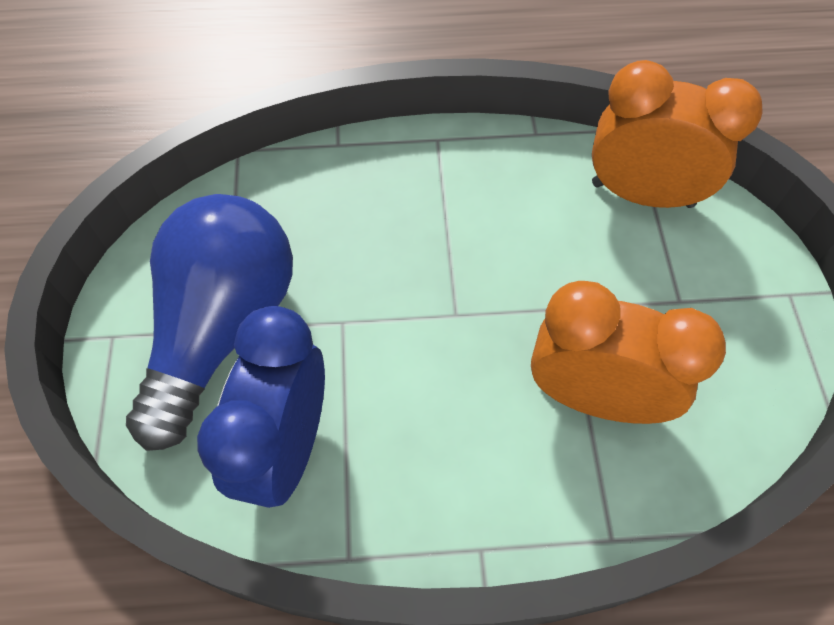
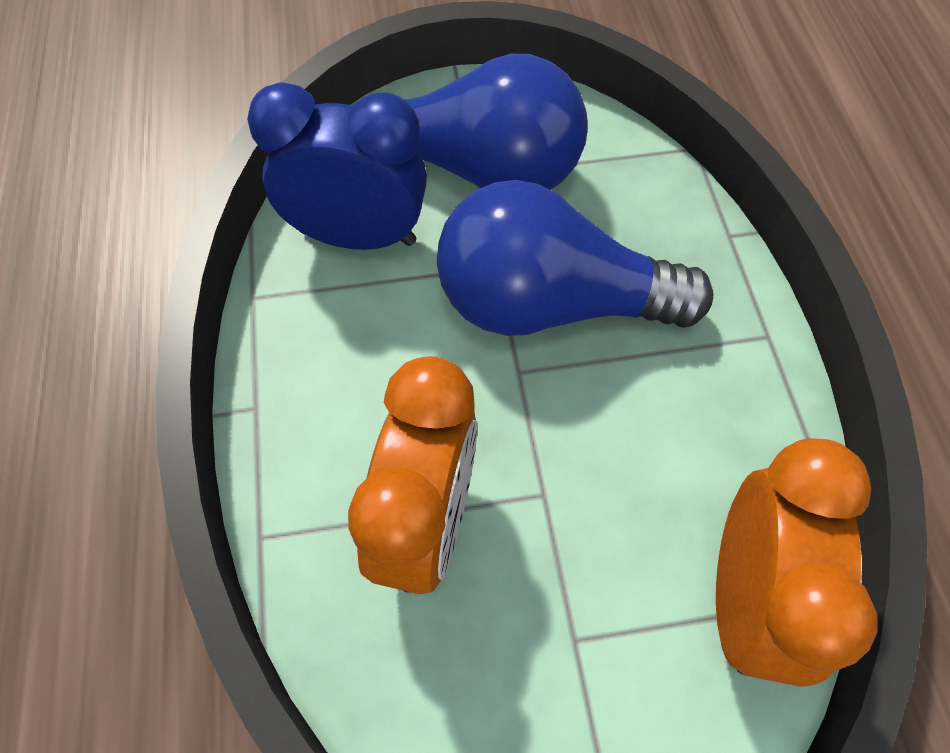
camera: 85 degrees right, 0 degrees up
(390, 282) = (550, 304): none -> blue light bulb

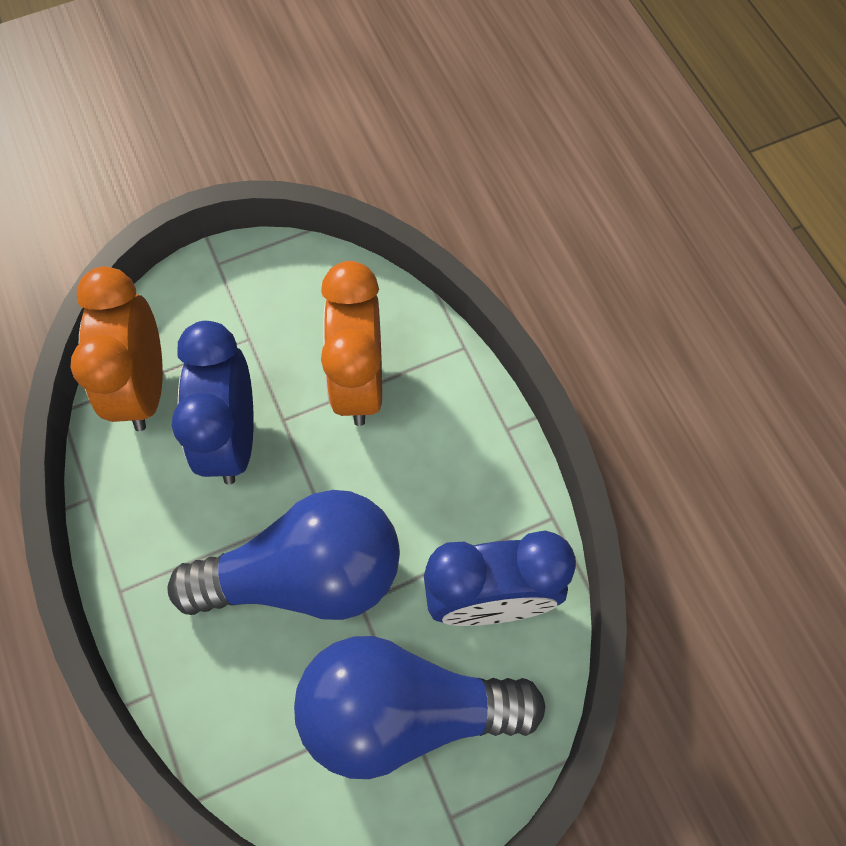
camera: 165 degrees right, 5 degrees up
(619, 486) = (232, 438): none -> blue clock

